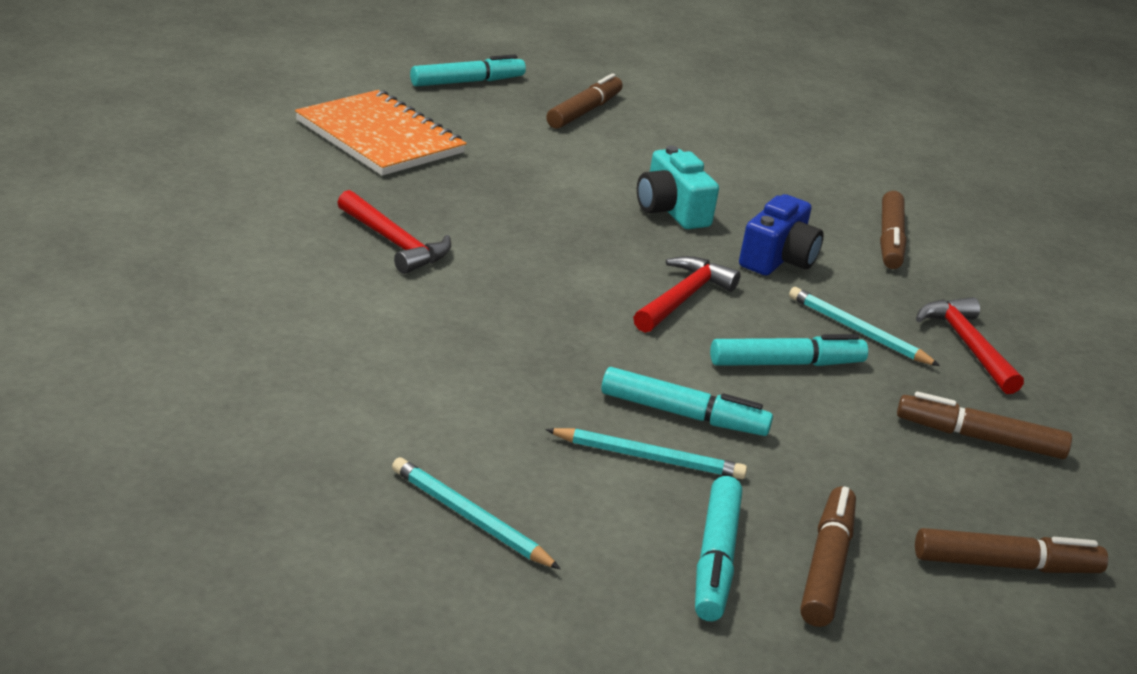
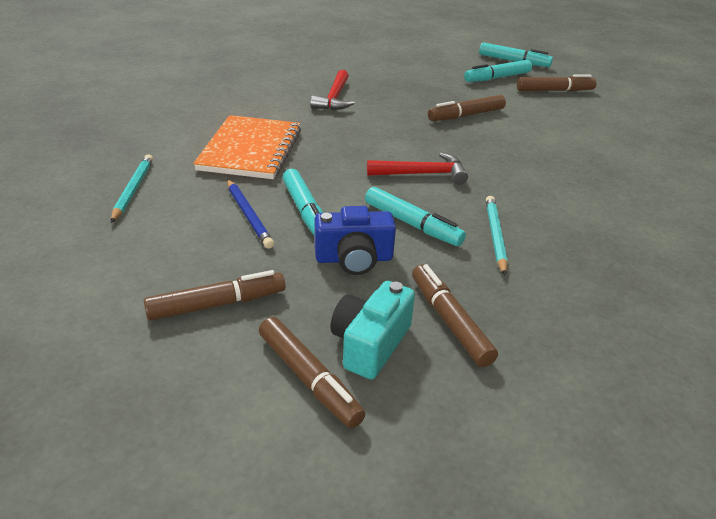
camera: 55 degrees right, 5 degrees up
(379, 137) = (418, 65): orange notebook -> orange notebook (250, 150)
(649, 458) = (249, 215): turquoise pencil -> blue pencil
(671, 210) = (507, 142): turquoise camera -> turquoise camera (370, 344)
(715, 559) = (179, 265): turquoise marker -> turquoise marker (497, 78)
(778, 259) = (523, 186): blue camera -> blue camera (354, 259)
(890, 240) = (631, 213): brown marker -> brown marker (466, 115)
(967, 345) = (559, 281): red hammer -> none

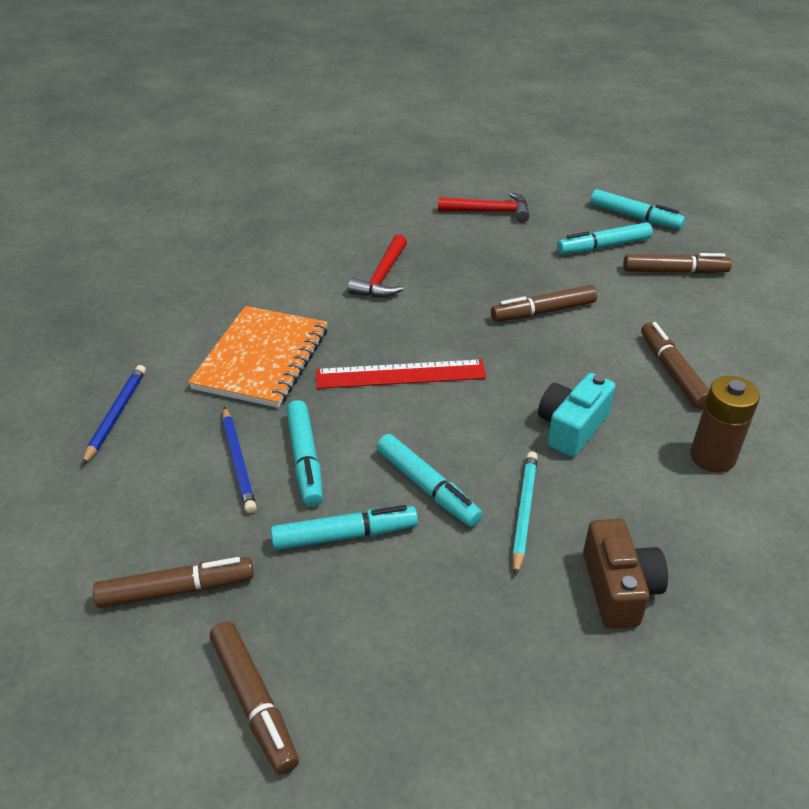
camera: 10 degrees right, 5 degrees up
(133, 189) = (116, 415): turquoise pencil -> blue pencil
(354, 259) = (345, 535): blue camera -> turquoise marker
(367, 155) = (400, 374): none -> red ruler
(370, 344) = (333, 660): turquoise camera -> turquoise camera (571, 428)
(422, 174) = (461, 407): red hammer -> red hammer (489, 212)
(449, 321) = (432, 636): brown marker -> brown marker (672, 372)
(587, 280) = (618, 588): none -> brown camera
(625, 195) = (712, 457): none -> brown battery

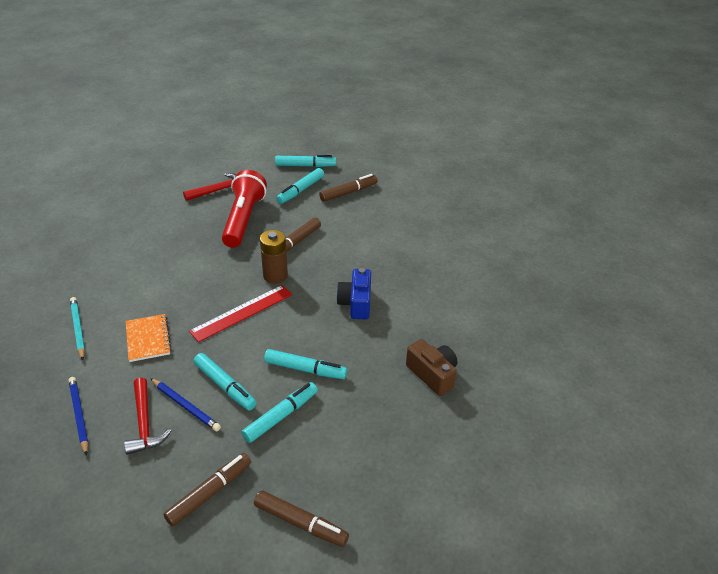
camera: 35 degrees left, 0 degrees up
(261, 359) = (148, 339): orange notebook -> orange notebook, size x0.61
(382, 277) = (184, 257): red hammer -> red hammer (145, 423)
(494, 258) = (243, 219): none -> red flashlight
(524, 512) = (363, 358): turquoise pencil -> turquoise pencil (78, 329)
(571, 428) = (356, 303): turquoise camera -> blue camera
(672, 372) = (384, 251): brown marker -> none
(712, 457) = (431, 289): brown battery -> brown battery (275, 275)

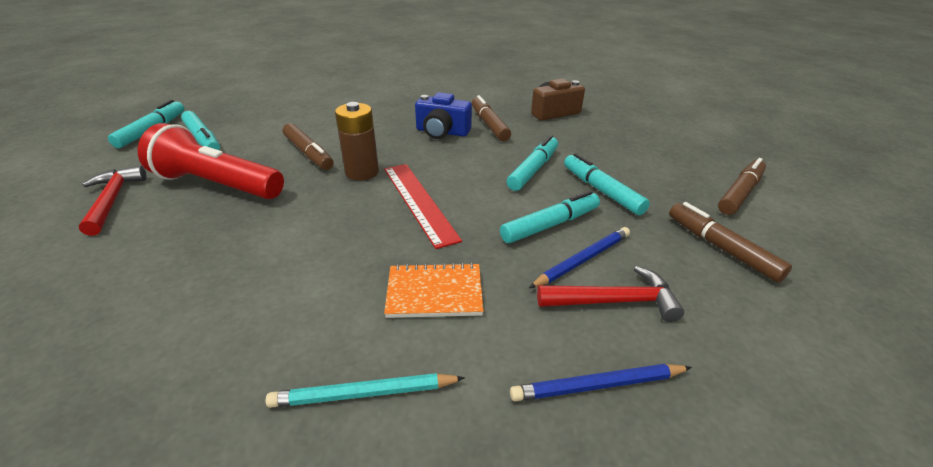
camera: 75 degrees left, 5 degrees down
(348, 192) = (245, 113): brown marker -> brown marker (489, 125)

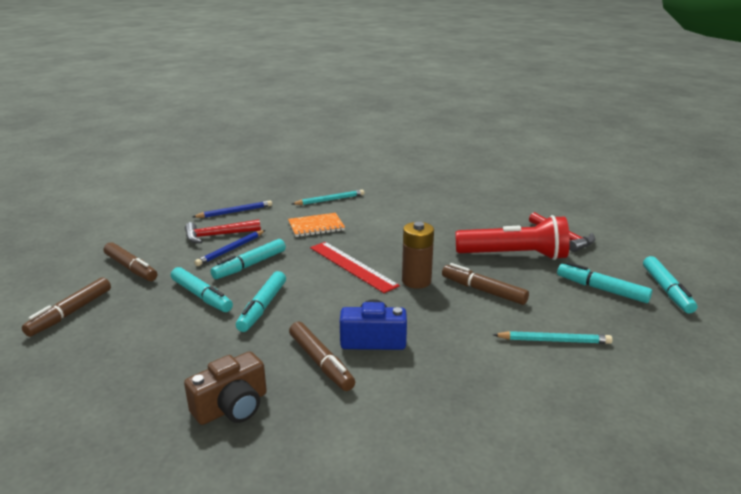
camera: 165 degrees right, 10 degrees down
(308, 114) = (554, 340): none -> turquoise pencil

